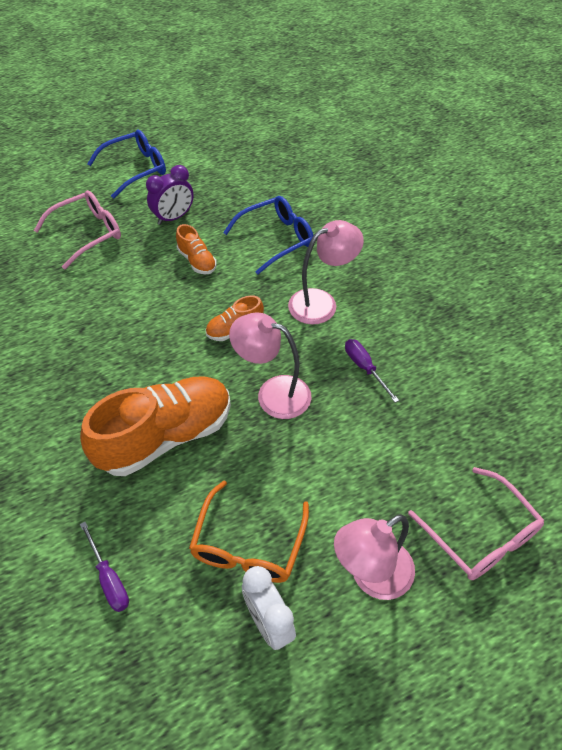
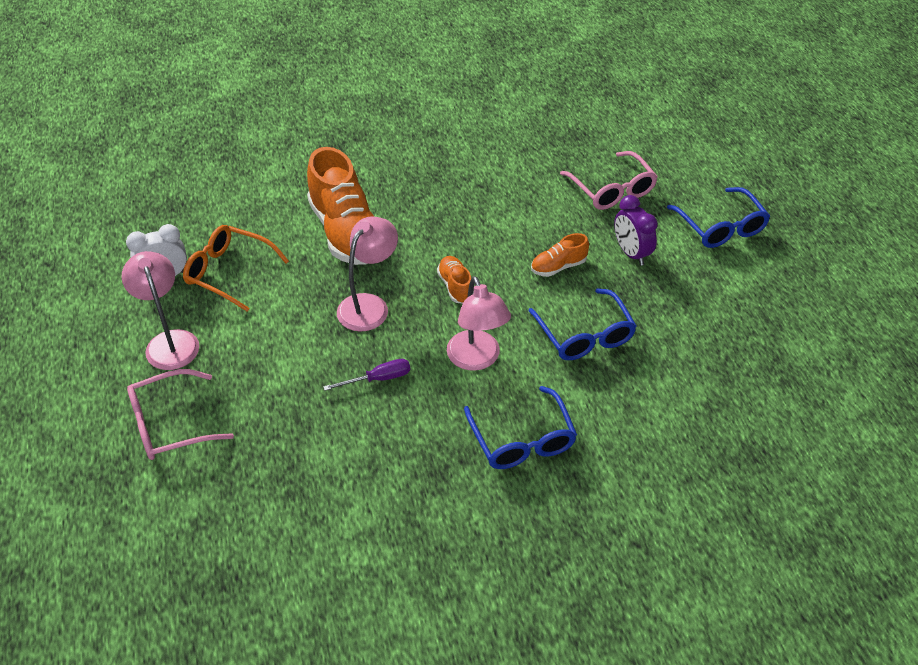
camera: 100 degrees right, 5 degrees down
(109, 578) = (236, 198): purple screwdriver -> none
(396, 266) = (522, 440): none -> blue glasses

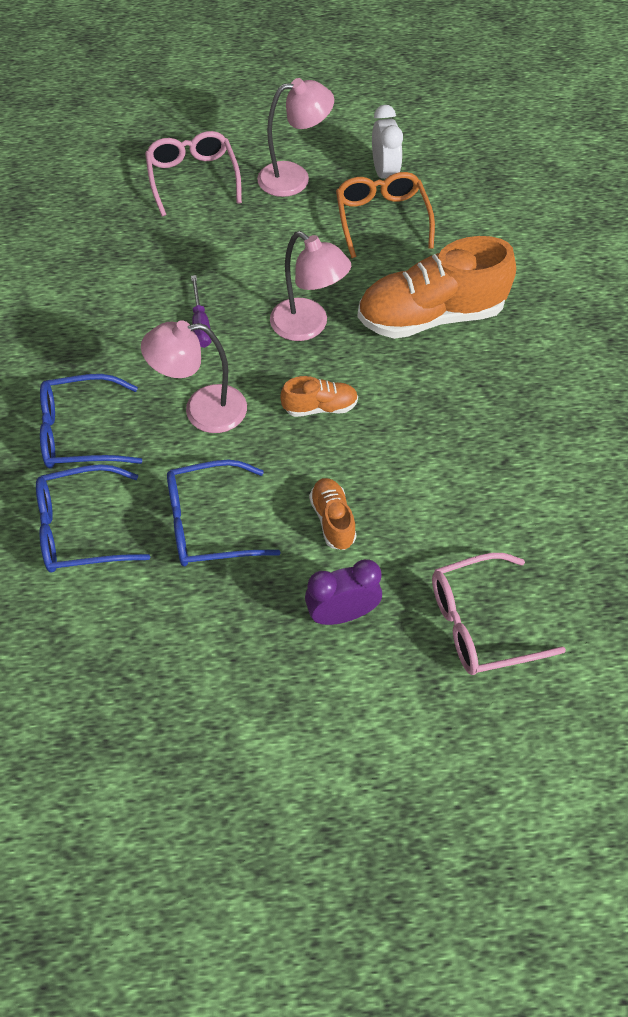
camera: 100 degrees right, 10 degrees up
(229, 272) = (382, 219): orange glasses -> orange glasses turned 45 degrees counterclockwise
(721, 227) = (377, 757): blue glasses -> blue glasses (81, 529)

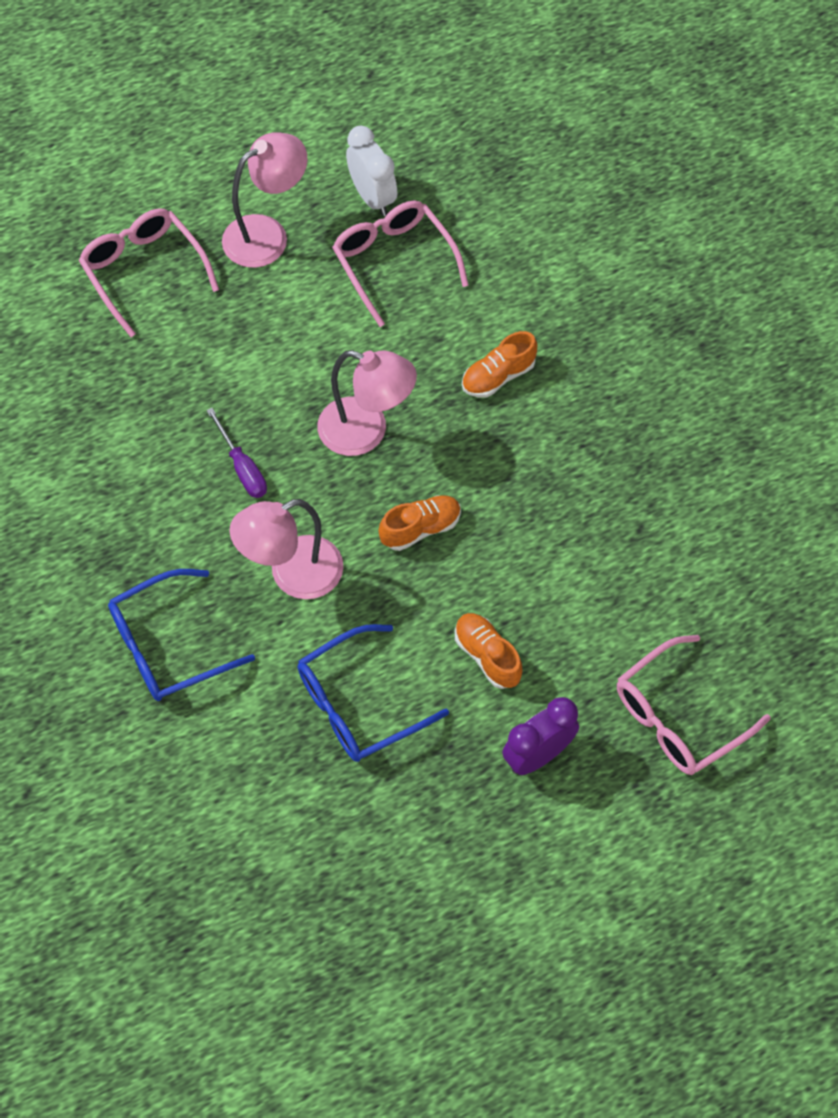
camera: 20 degrees left, 5 degrees up
(81, 529) = (223, 756): blue glasses -> none
(382, 219) = (394, 262): orange glasses -> pink glasses
(430, 317) = (498, 376): orange shoe -> orange shoe, size x0.47

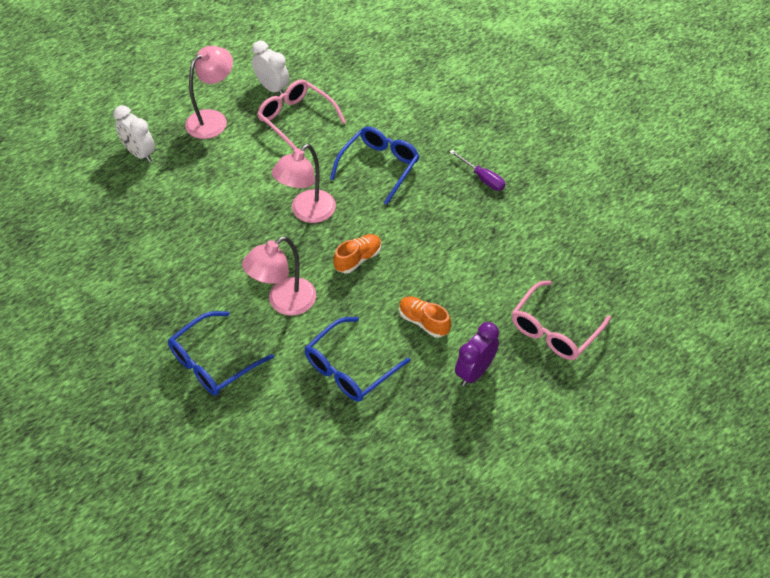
camera: 15 degrees left, 10 degrees down
(144, 272) = (140, 153): pink glasses -> white clock
(242, 467) = (233, 248): purple screwdriver -> purple screwdriver (482, 178)
(366, 432) = (307, 213): pink lamp -> pink lamp turned 120 degrees clockwise
(498, 376) = (379, 167): orange shoe -> blue glasses

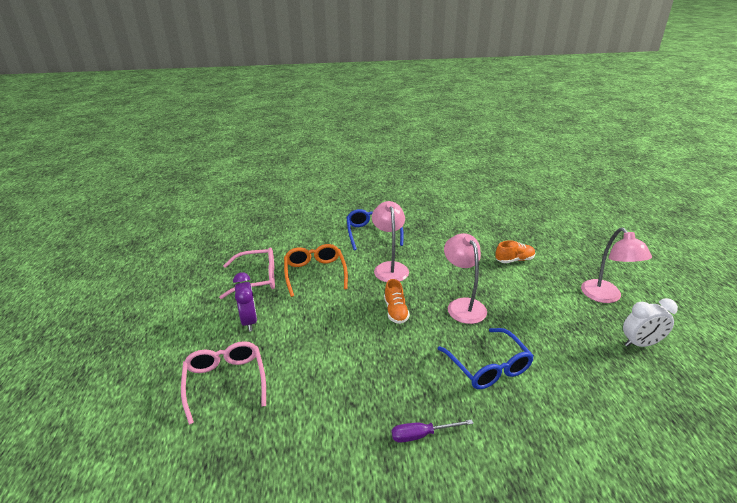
camera: 125 degrees right, 20 degrees down
(140, 153) = (578, 255): white clock -> none
(296, 119) = (585, 341): pink glasses -> pink glasses (256, 279)
(350, 368) = (315, 273): blue glasses -> orange glasses
(423, 322) = (311, 317): orange shoe -> orange shoe (514, 260)

